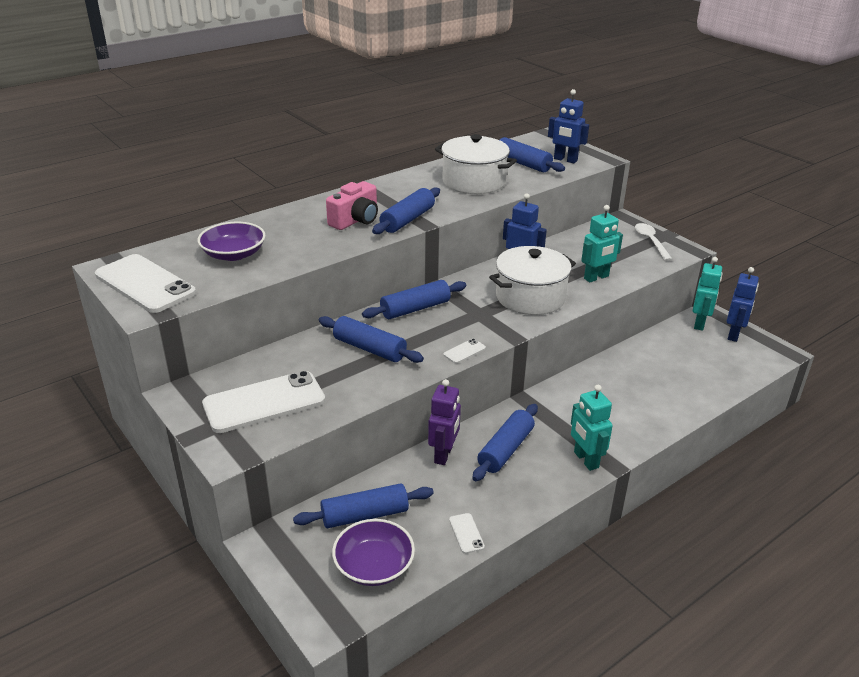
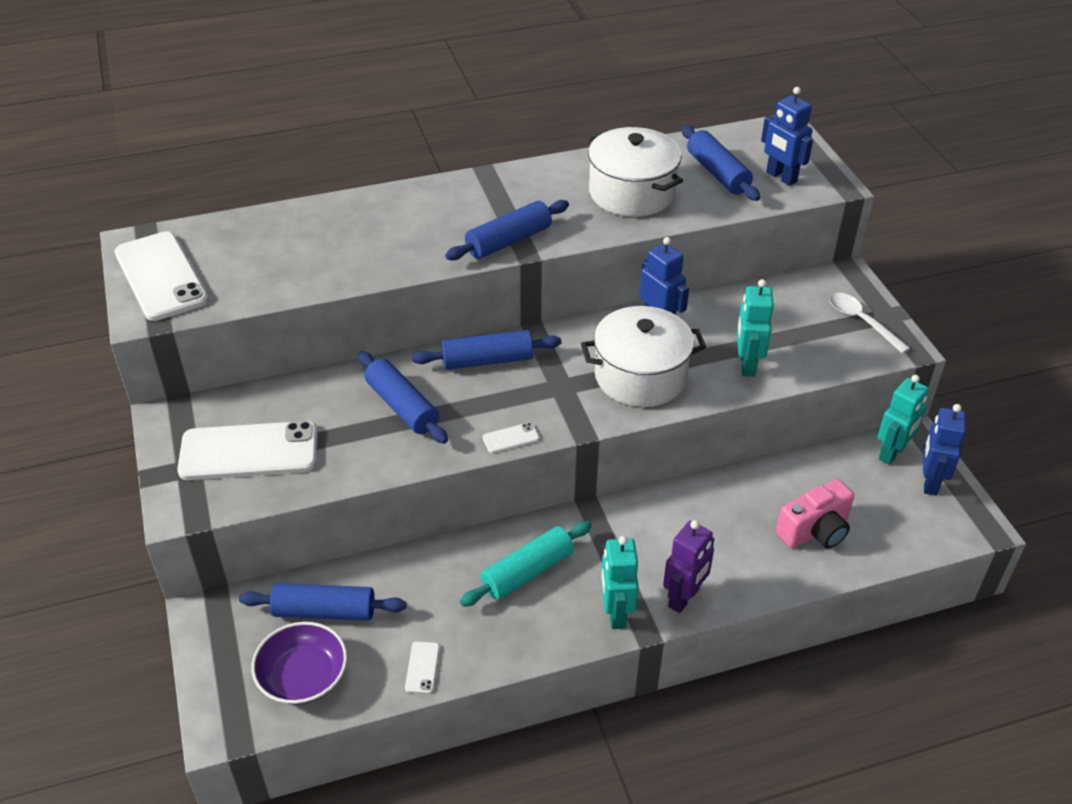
camera: 20 degrees right, 10 degrees up
(234, 254) = (277, 253): purple bowl -> none
(355, 220) = (445, 229): pink camera -> pink camera (815, 531)
(444, 454) = (452, 558): purple robot -> purple robot (684, 598)
(505, 450) = (527, 572): blue rolling pin -> turquoise rolling pin
(596, 277) = (747, 365): turquoise robot -> turquoise robot turned 105 degrees clockwise
(650, 241) = (861, 321): white spoon -> white spoon turned 45 degrees counterclockwise
(734, 334) = (930, 482): blue robot -> blue robot turned 150 degrees clockwise

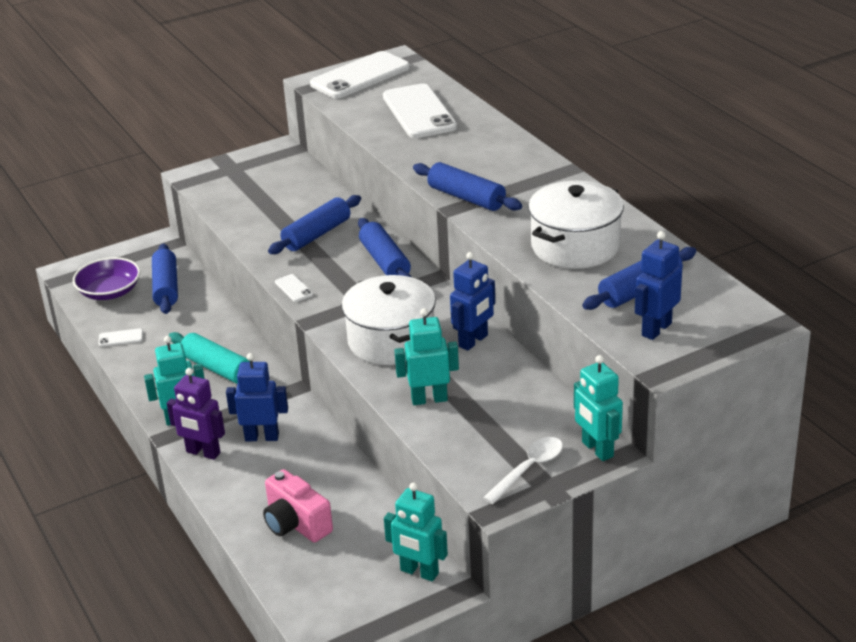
camera: 80 degrees right, 10 degrees down
(249, 451) = (252, 186): white phone -> white phone (419, 112)
(839, 279) = (597, 449): none -> turquoise robot
(930, 482) = (383, 602): blue robot -> blue robot (262, 437)

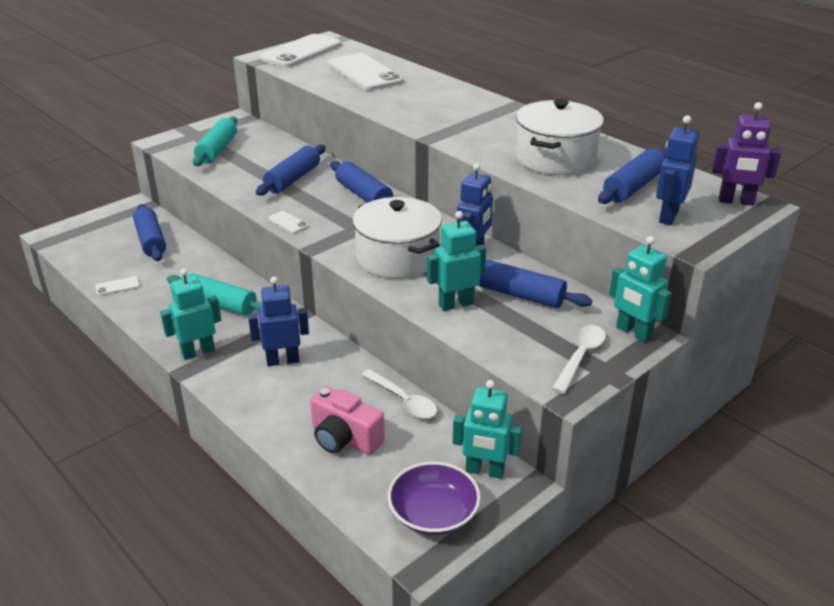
camera: 15 degrees left, 0 degrees up
(109, 292) = (97, 248): purple bowl -> purple bowl (433, 514)
(203, 453) = (228, 381): purple robot -> purple robot (736, 201)
(248, 190) = (217, 150): none -> turquoise rolling pin
(367, 493) = (403, 400): none -> white spoon
(466, 198) = (438, 129): blue rolling pin -> blue rolling pin (520, 295)

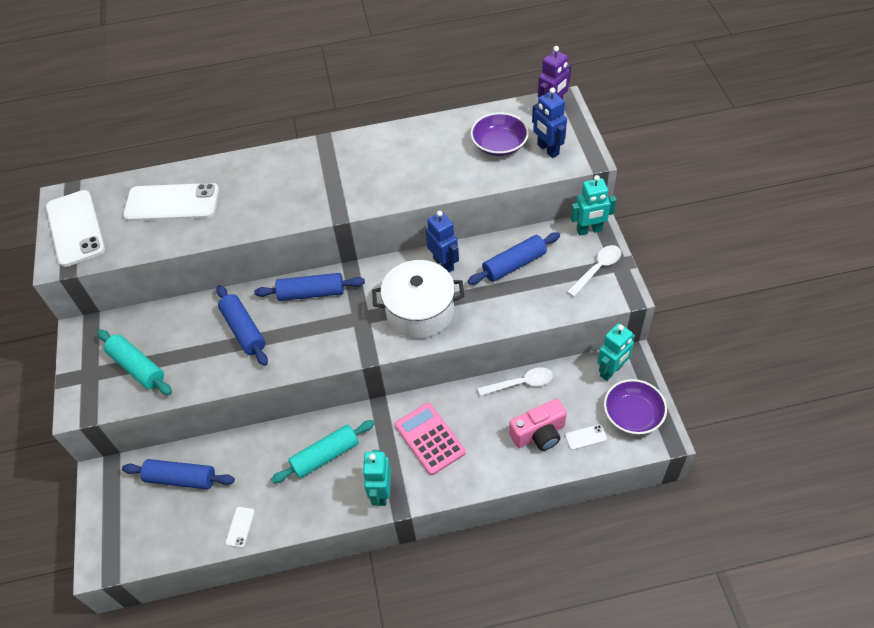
camera: 55 degrees left, 20 degrees up
(283, 360) = (430, 438): blue robot -> pink calculator
(288, 222) = (316, 360): white phone -> white phone (585, 437)
(456, 304) = (501, 304): turquoise robot -> none
(555, 158) = (429, 162): white pot -> none
(580, 357) = (597, 269): white spoon -> white spoon turned 75 degrees clockwise
(633, 187) = (499, 145): blue rolling pin -> purple bowl

